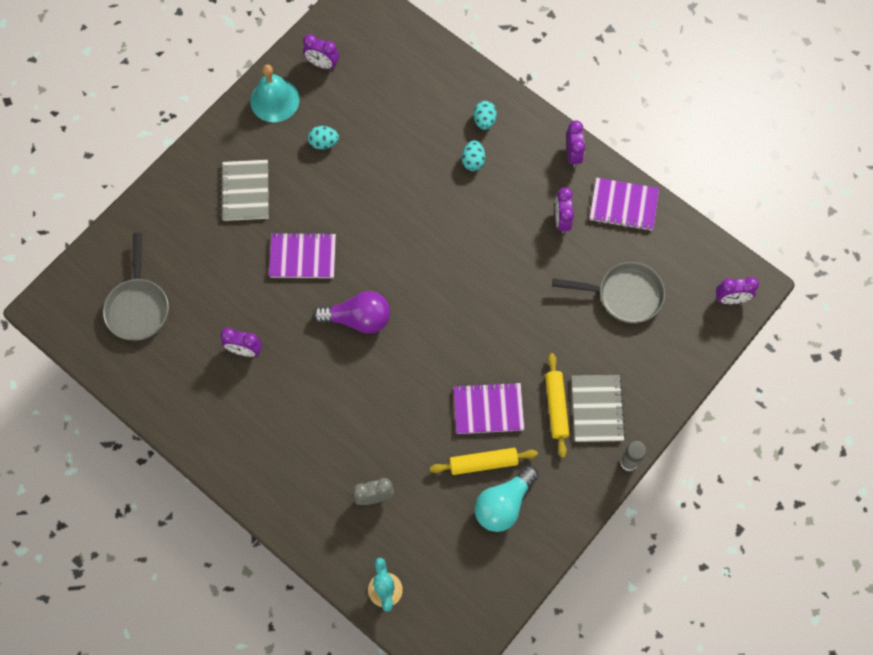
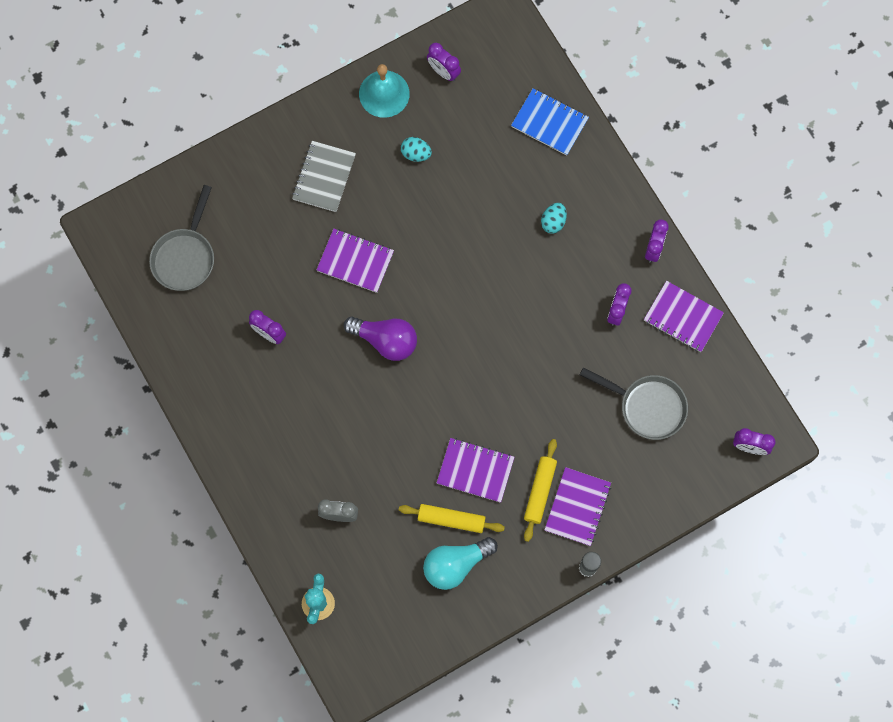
camera: 20 degrees right, 5 degrees up
(436, 77) = (549, 123): none -> blue notebook
(484, 121) = (580, 184): turquoise egg -> none
(597, 409) = (577, 507): grey notebook -> purple notebook

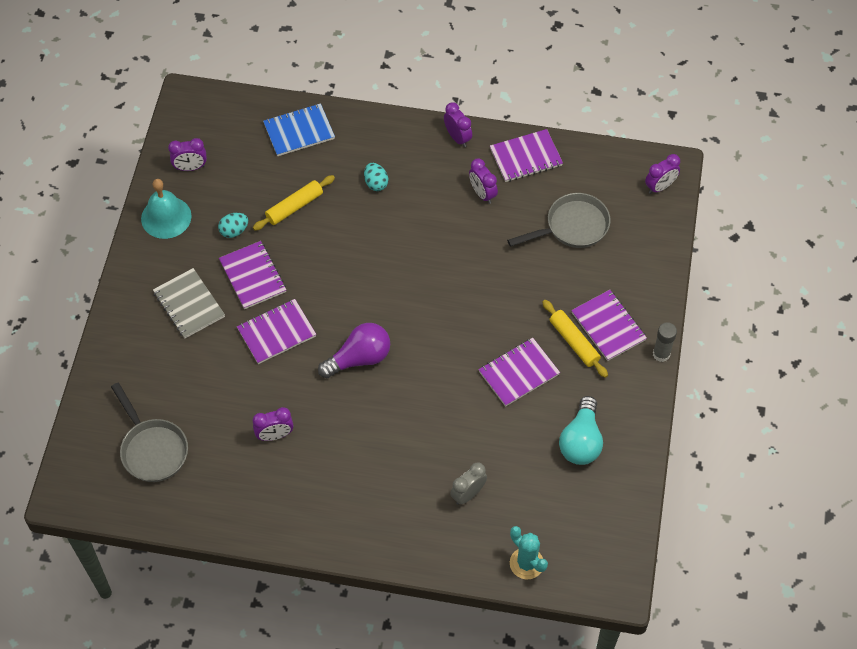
camera: 50 degrees left, 15 degrees down
(388, 202) = (253, 276): none -> purple notebook
(451, 519) = (542, 418): yellow rolling pin -> yellow rolling pin (294, 207)

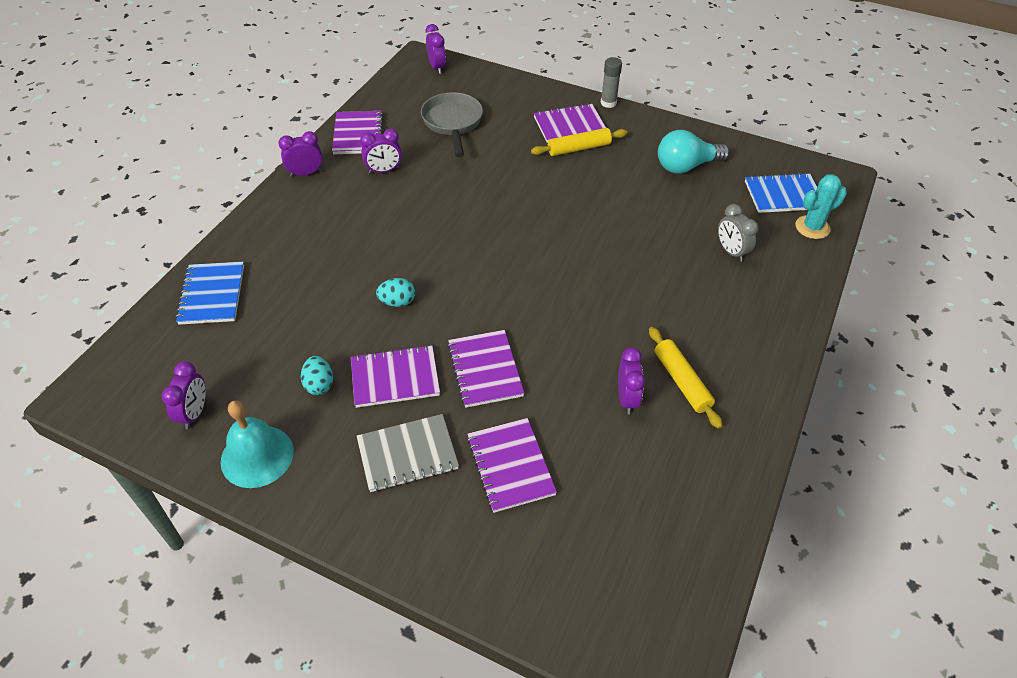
camera: 75 degrees left, 10 degrees down
(152, 449) = (617, 539): grey pan -> none
(294, 207) = (316, 319): yellow rolling pin -> yellow rolling pin (681, 381)
(359, 358) = (546, 302): purple light bulb -> none
(376, 183) = (325, 244): turquoise egg -> turquoise egg (397, 302)
(518, 373) = (601, 189): purple notebook -> purple notebook (510, 466)
(567, 534) = (783, 195): none -> blue notebook
(581, 441) = (686, 166): turquoise light bulb -> turquoise light bulb turned 135 degrees clockwise

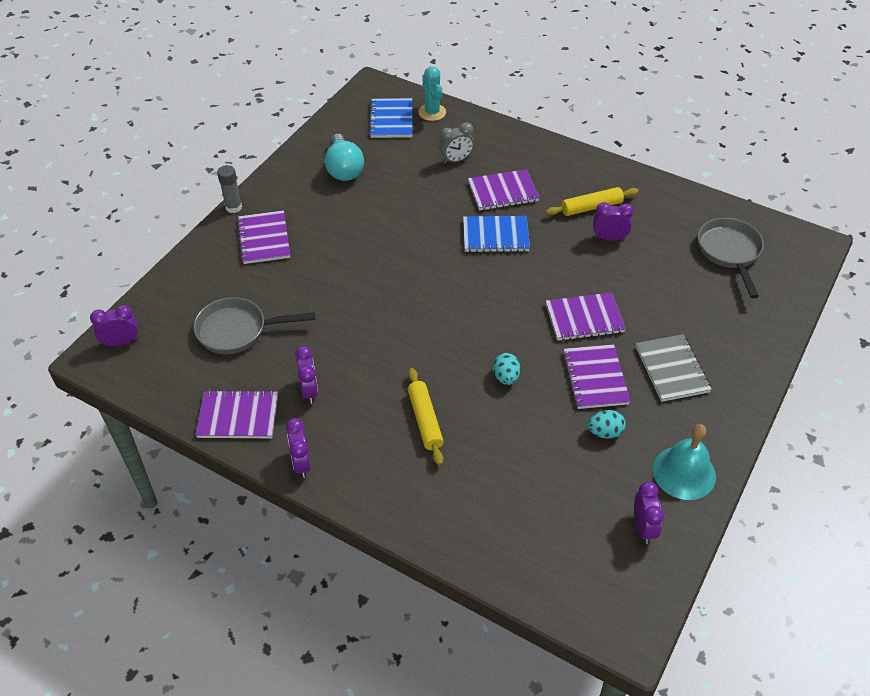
camera: 85 degrees left, 0 degrees up
(194, 413) = (643, 527): purple clock -> purple clock turned 75 degrees clockwise
(212, 294) = (491, 534): blue notebook -> blue notebook (495, 236)
(510, 466) = (675, 308): purple notebook -> purple notebook (503, 192)
(579, 148) = (303, 236): yellow rolling pin -> yellow rolling pin (425, 420)
(626, 543) = (729, 252): none -> grey pan

